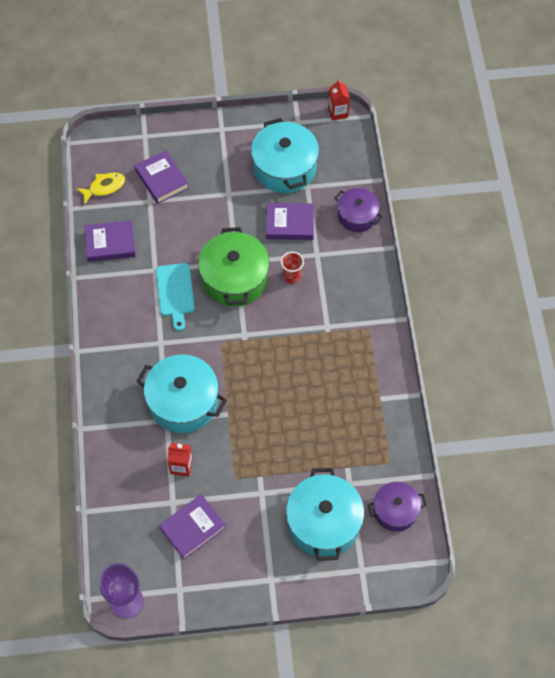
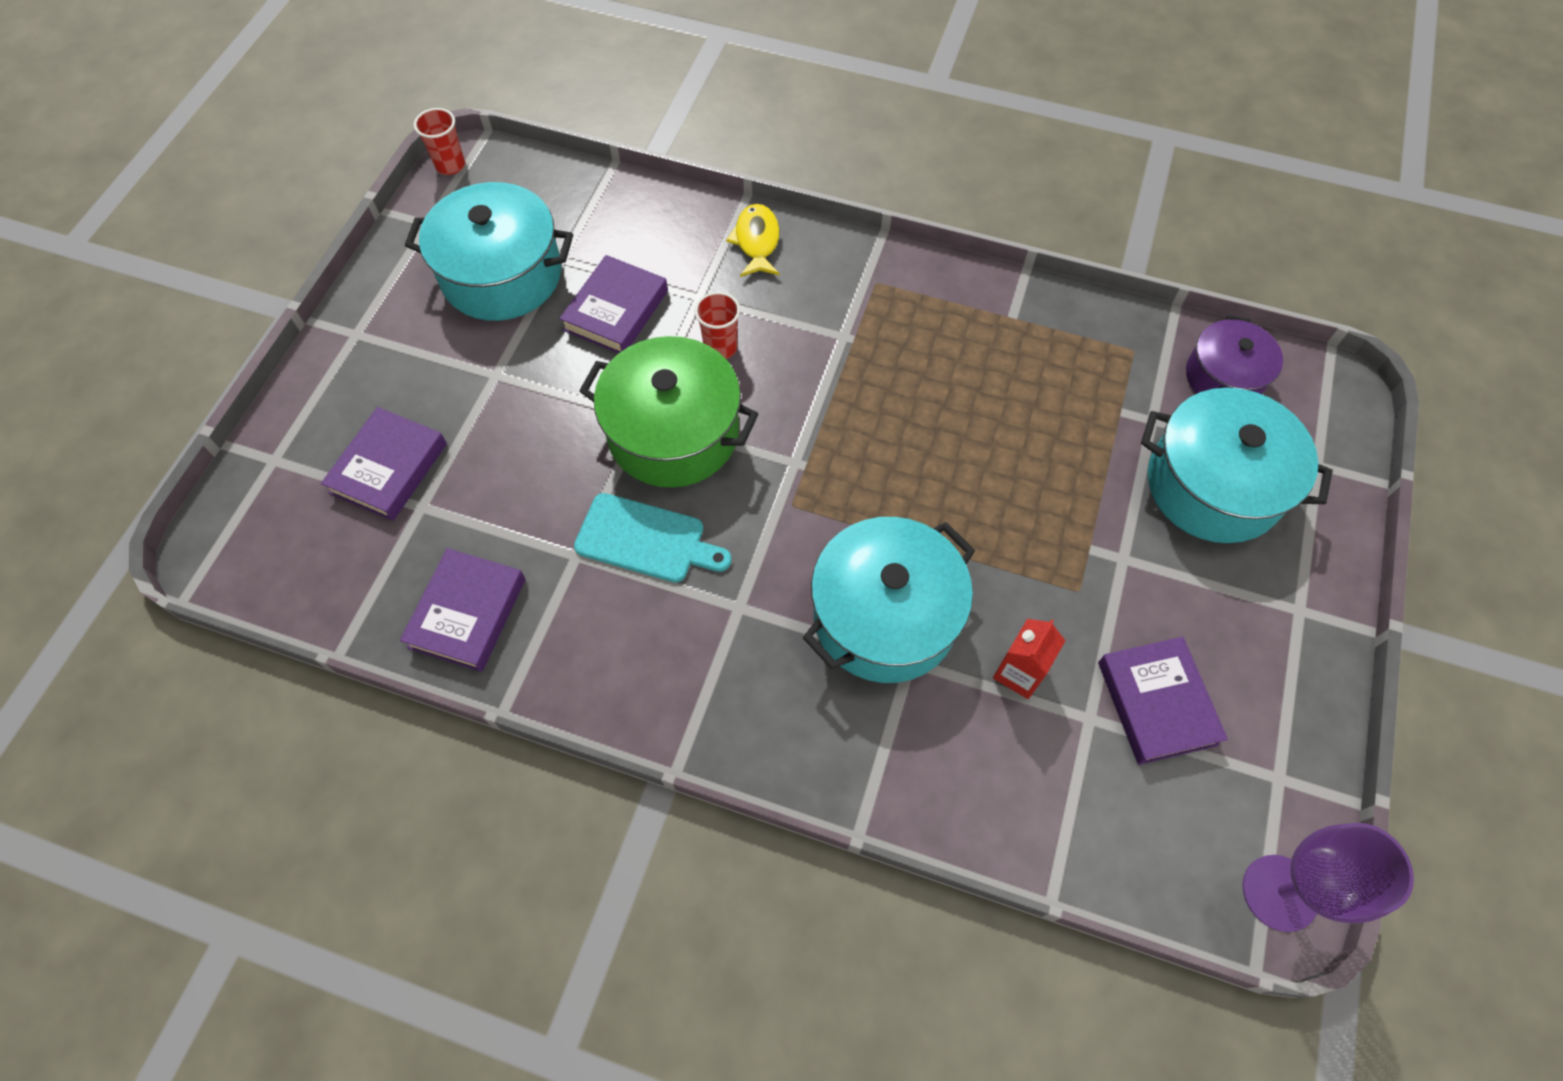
camera: 65 degrees left, 0 degrees up
(104, 187) = (333, 575): yellow fish -> yellow fish (757, 241)
(161, 179) = (389, 468): purple book -> purple book turned 60 degrees counterclockwise
(338, 112) = (450, 165): red carton -> red cup
(357, 216) = (661, 216): purple pot -> none

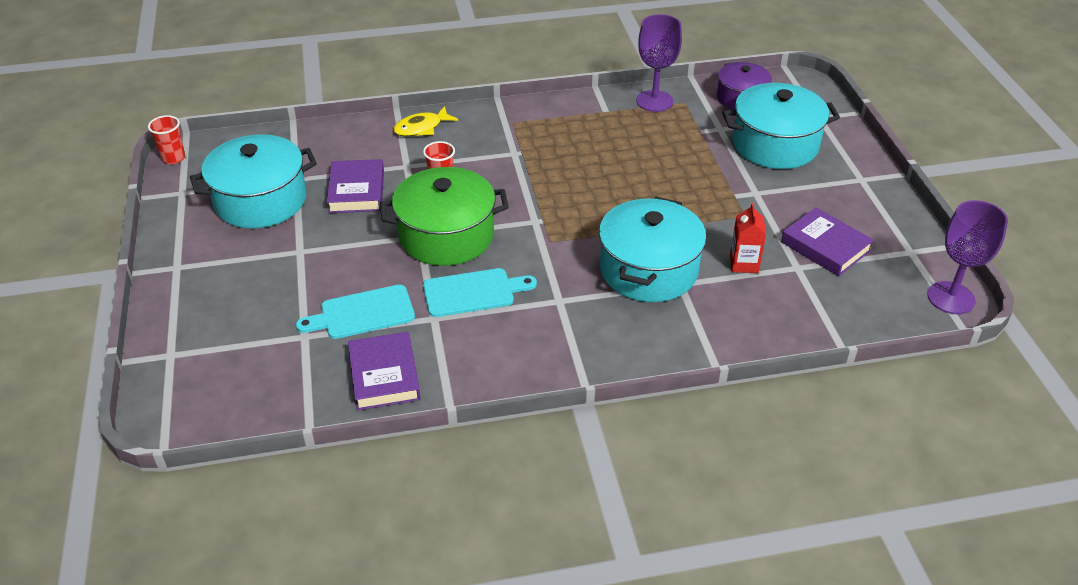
camera: 30 degrees left, 20 degrees down
(389, 468) = (263, 326): purple book -> none
(503, 506) = (362, 313): none -> turquoise cutting board
(757, 241) = (421, 128): yellow fish -> yellow fish turned 90 degrees counterclockwise
(1092, 328) = (654, 101): none -> purple goblet

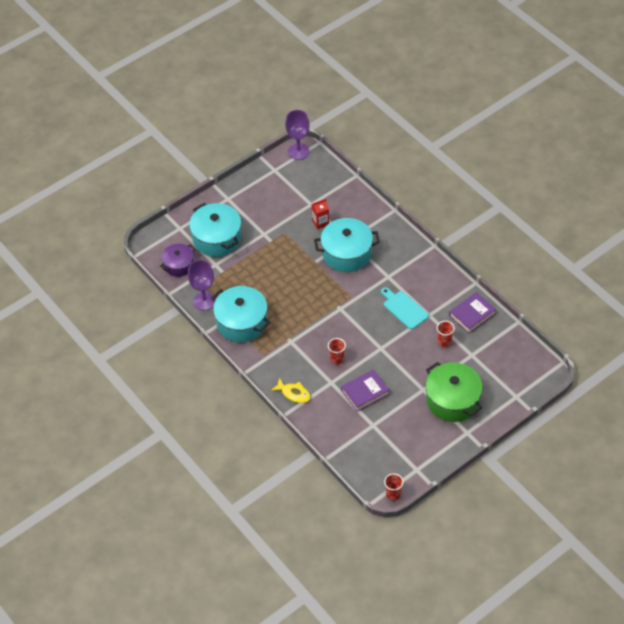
camera: 115 degrees left, 10 degrees up
(260, 200) = (399, 429): turquoise pot -> turquoise pot (242, 322)
(362, 313) = (444, 342): turquoise cutting board -> red cup
(446, 235) = (373, 337): green pot -> green pot (452, 400)
(825, 246) = (289, 198): purple book -> none

